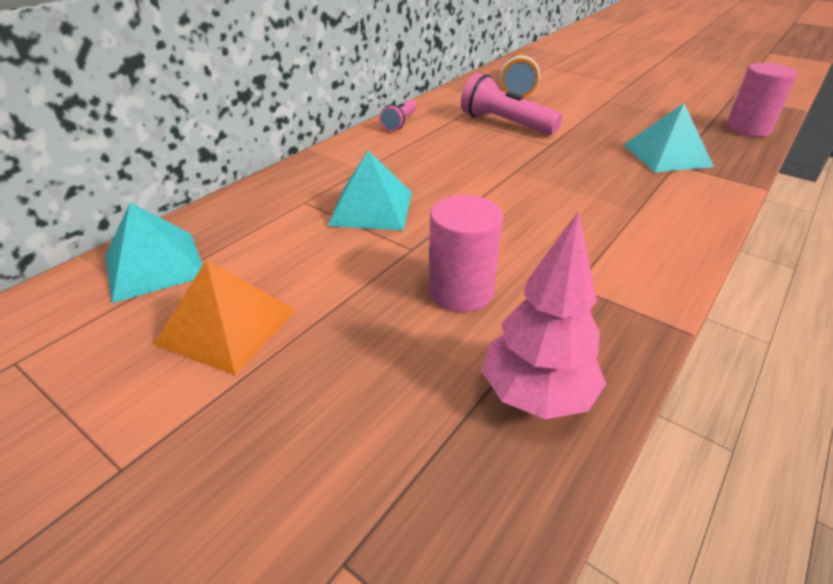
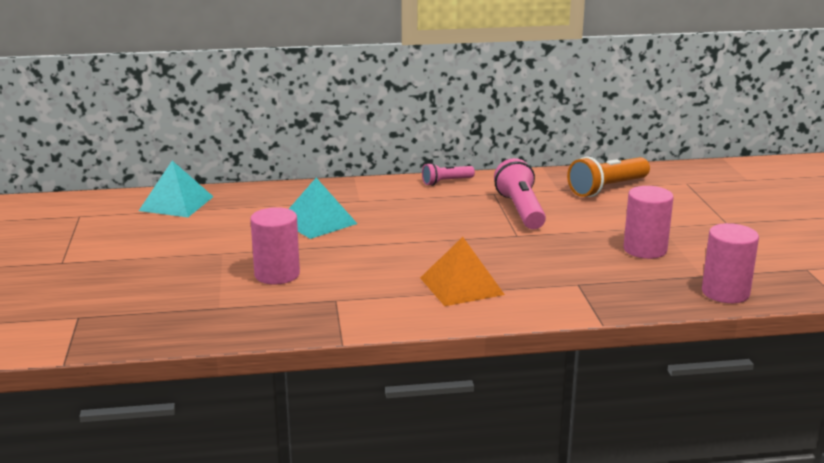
camera: 45 degrees right, 15 degrees down
(227, 326) = (162, 239): orange pyramid -> orange pyramid (461, 286)
(536, 395) = (223, 319): pink tree -> none
(642, 119) = (645, 249): none -> pink cylinder
(667, 155) = (588, 277): turquoise pyramid -> none

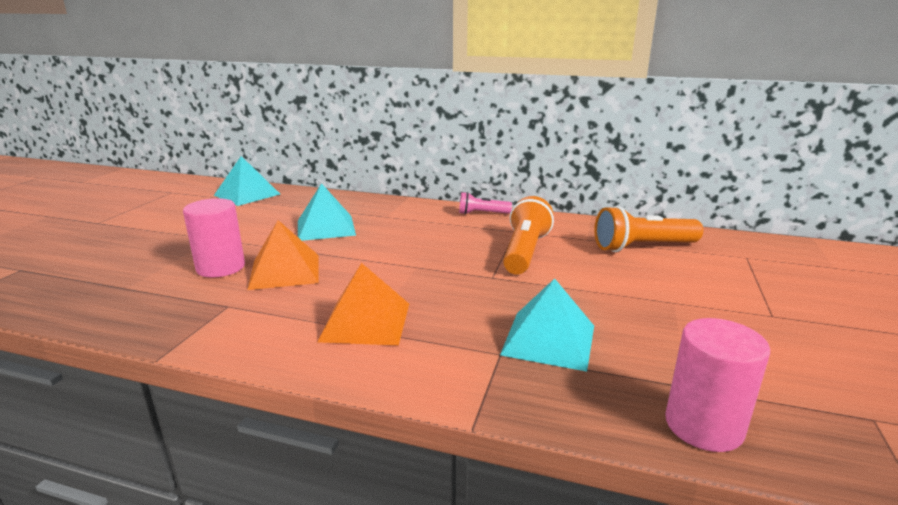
camera: 25 degrees right, 0 degrees up
(340, 265) = (284, 271): none -> orange pyramid
(521, 210) = (525, 252): pink flashlight -> orange flashlight
(600, 268) = (549, 339): none -> turquoise pyramid
(645, 249) = (629, 327): pink cylinder -> none

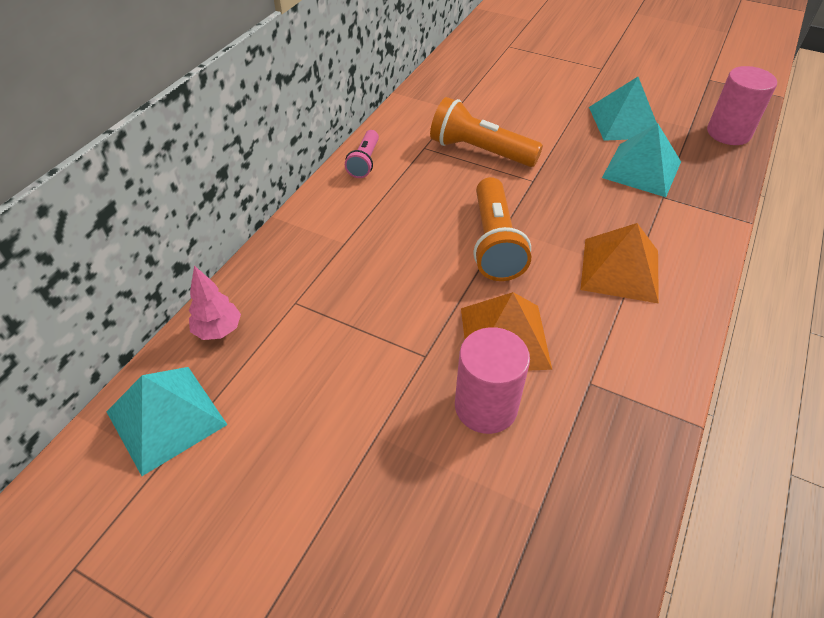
camera: 80 degrees left, 25 degrees up
(306, 196) = (218, 330): none -> pink tree
(325, 227) = (369, 303): turquoise pyramid -> turquoise pyramid (624, 122)
(642, 247) = (481, 85): orange flashlight -> orange flashlight (494, 243)

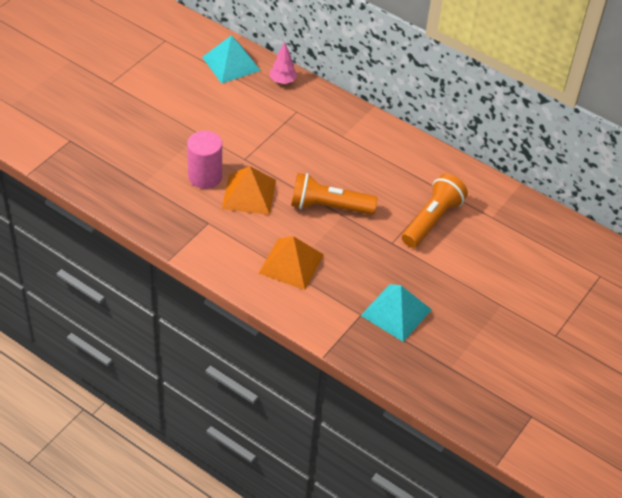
camera: 95 degrees right, 0 degrees up
(364, 162) = (426, 155): pink flashlight -> none
(624, 122) = (463, 323): turquoise pyramid -> none
(728, 133) = (439, 392): pink cylinder -> none

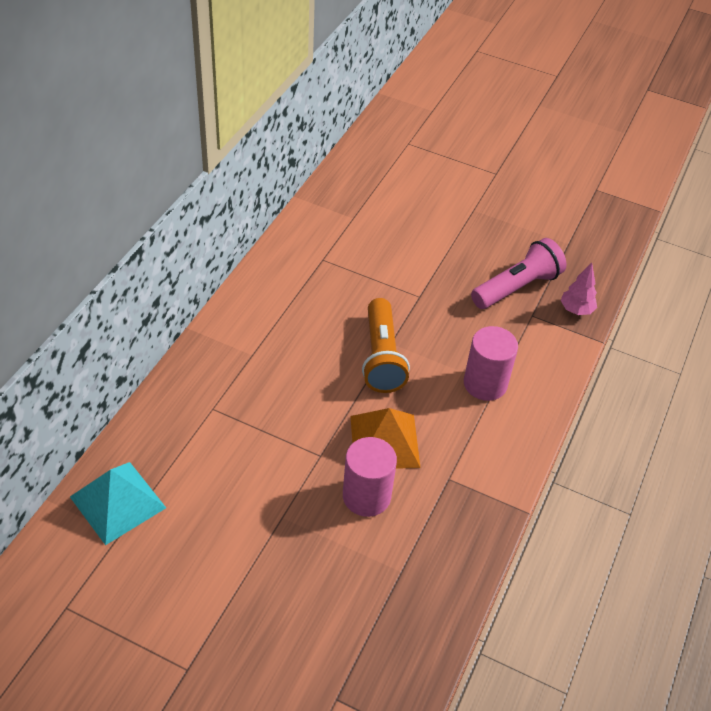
camera: 100 degrees left, 0 degrees up
(282, 81) = (151, 432): pink tree -> pink tree (576, 310)
(291, 264) = (485, 383): orange pyramid -> pink cylinder
(396, 312) = (517, 287): turquoise pyramid -> pink flashlight
(432, 220) = (373, 264): orange flashlight -> none

